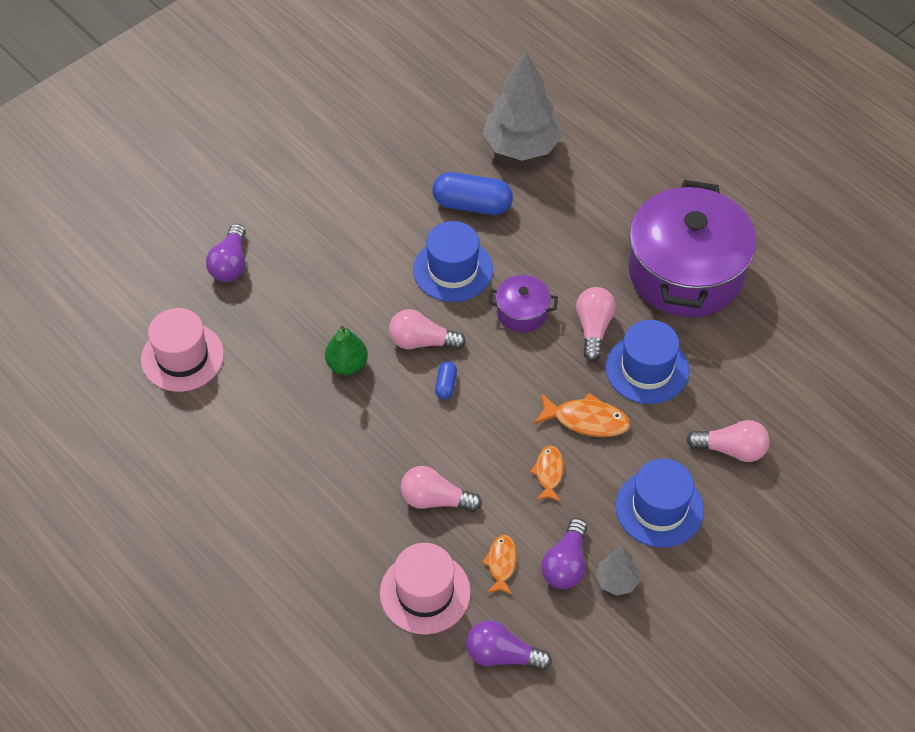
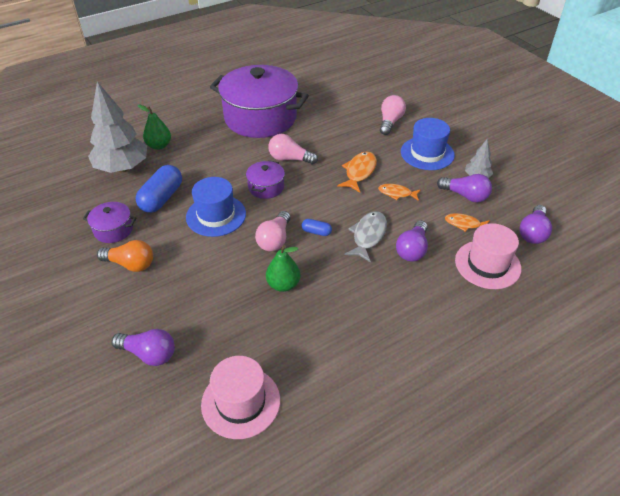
camera: 80 degrees left, 10 degrees down
(352, 209) = (130, 264): none -> orange light bulb
(404, 175) = (113, 230): none -> purple pot
(435, 500) = (412, 249): pink light bulb -> purple light bulb
(451, 445) = (368, 236): none -> grey fish
(580, 170) = (159, 146): none -> green pear
(647, 369) = (327, 143): blue hat -> none

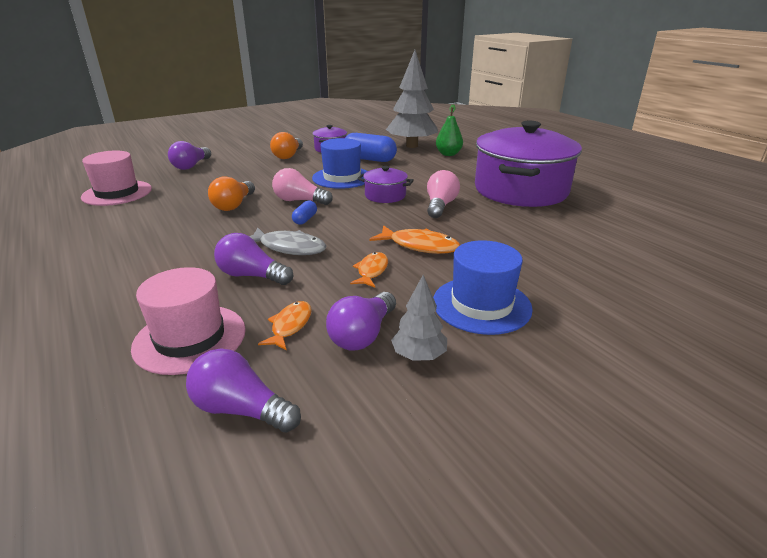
camera: 90 degrees right, 15 degrees down
(283, 285) = (234, 205): green pear -> orange light bulb
(390, 122) = (563, 275): pink light bulb -> none

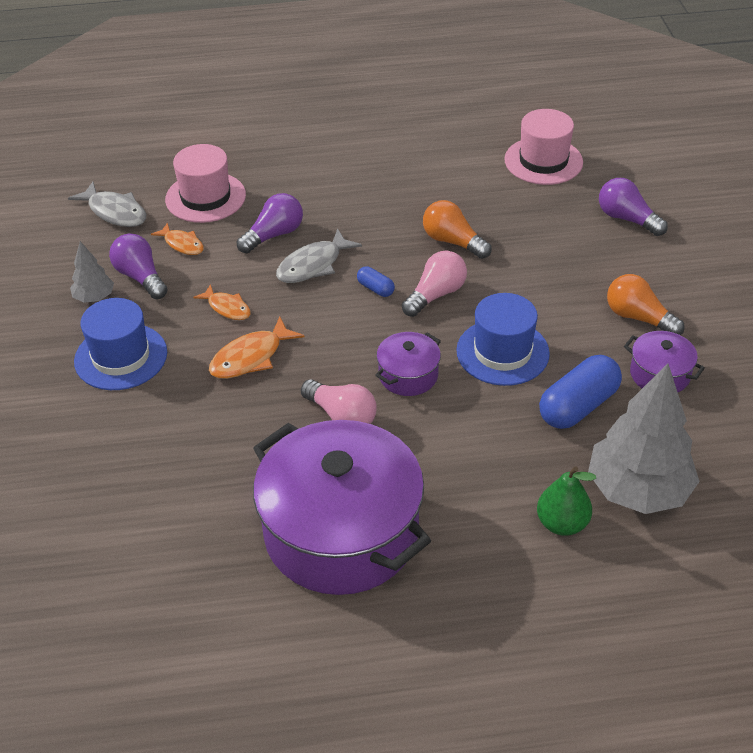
camera: 115 degrees right, 15 degrees up
(241, 409) = (115, 212): purple light bulb -> grey fish

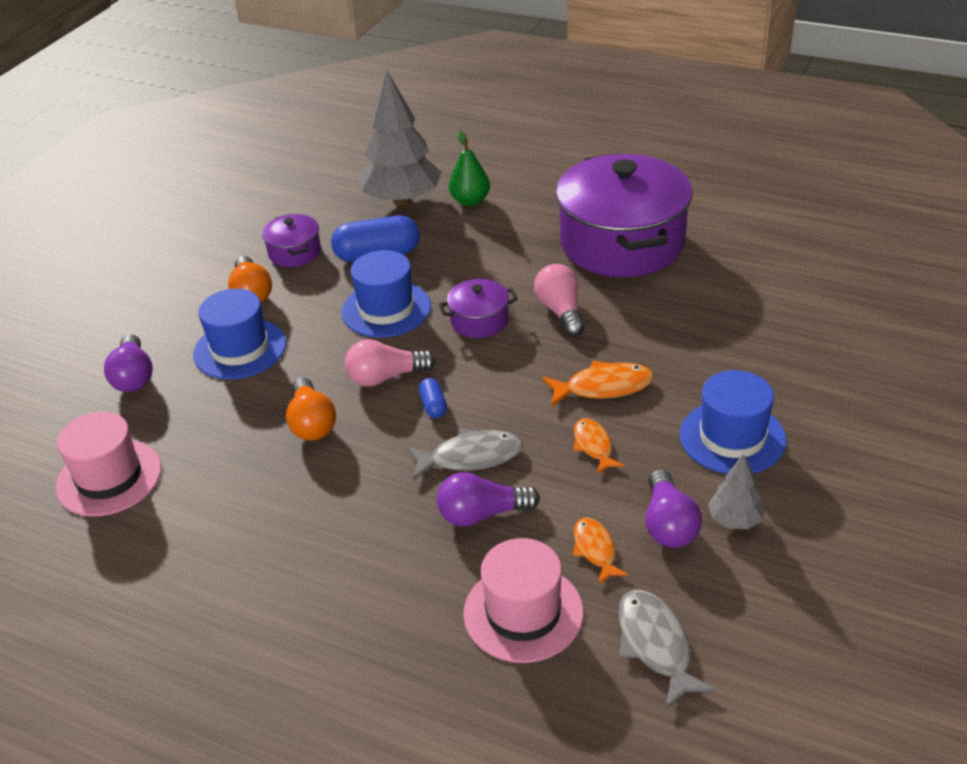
camera: 145 degrees left, 5 degrees down
(579, 269) = (240, 349): none -> blue hat

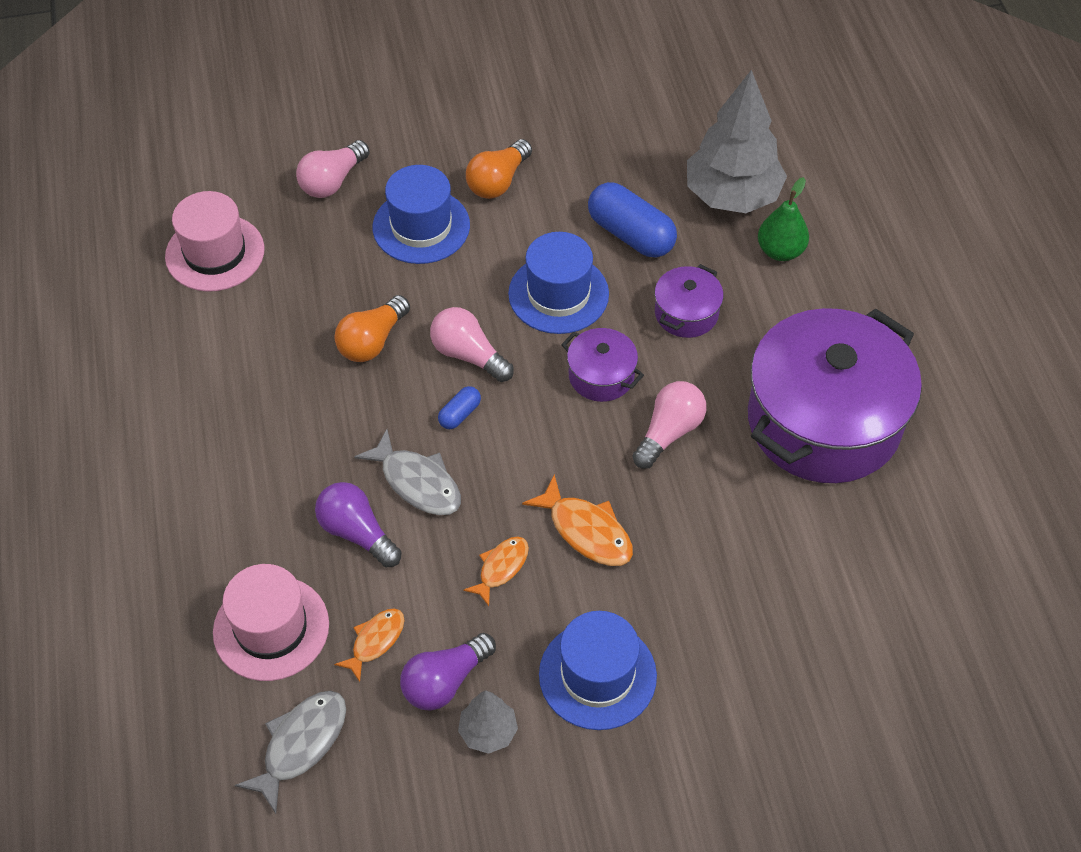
camera: 50 degrees right, 15 degrees up
(134, 377) = (332, 181): purple light bulb -> pink light bulb
(294, 252) = (580, 170): purple pot -> purple pot (686, 313)

